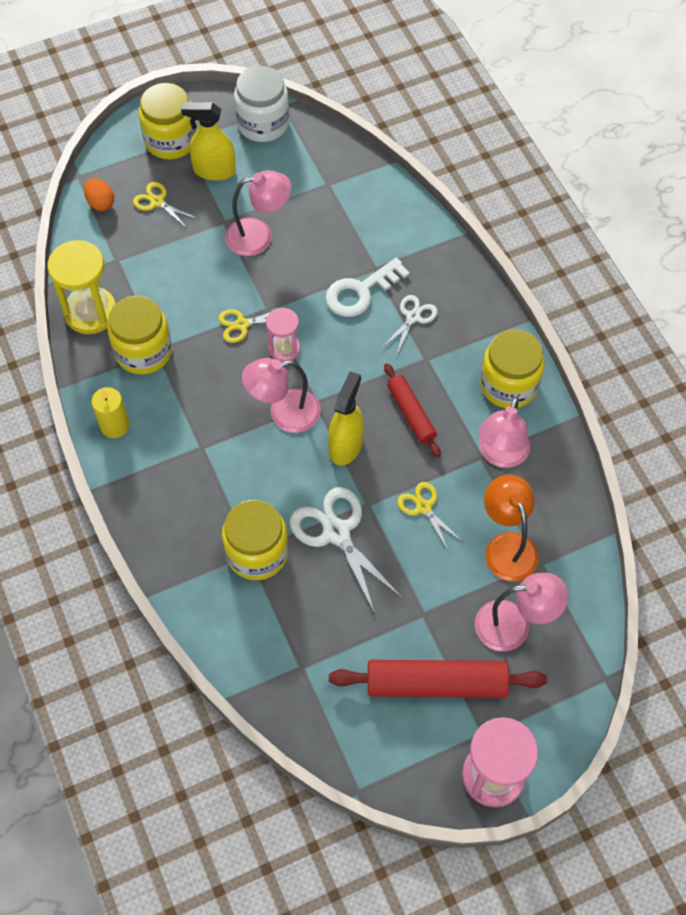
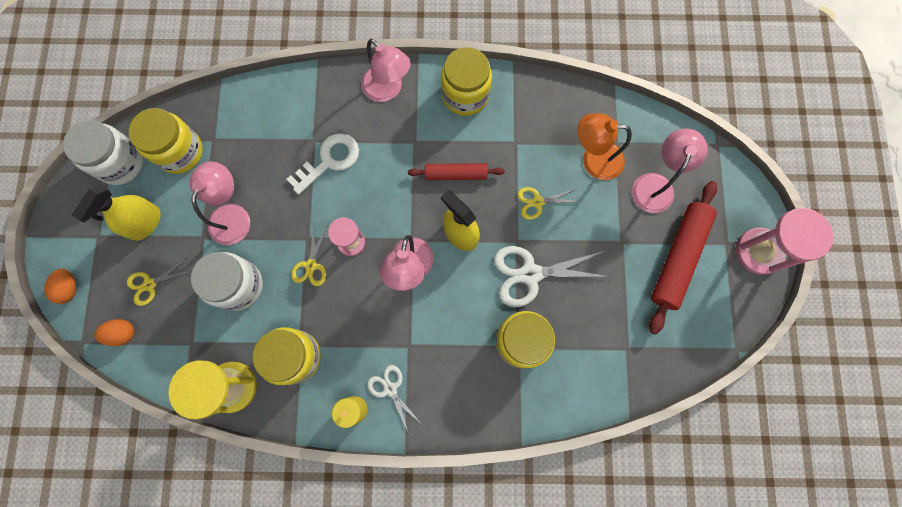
camera: 65 degrees left, 15 degrees up
(123, 143) = (69, 288): none -> orange egg
(171, 141) = (91, 246): yellow jar -> yellow jar (179, 152)
(191, 272) = (238, 285): none -> white jar
(361, 291) = (329, 161): white key -> white key turned 120 degrees counterclockwise
(413, 317) = (372, 133): white scissors -> white scissors (390, 389)
(500, 455) = (520, 128): pink lamp -> pink lamp (388, 90)

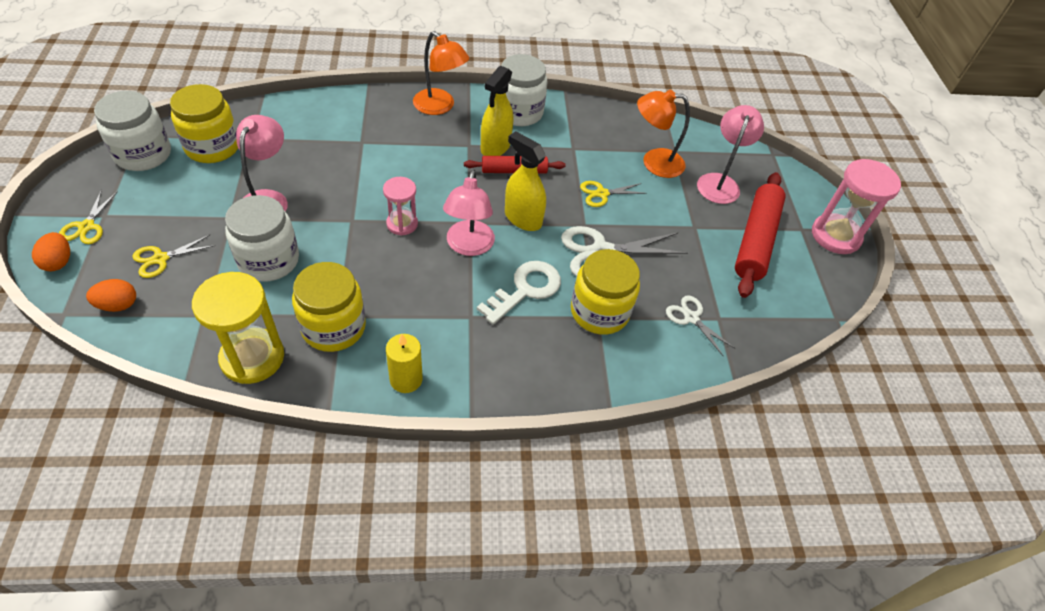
camera: 10 degrees left, 25 degrees down
(145, 223) = (164, 205): yellow spray bottle -> yellow spray bottle (495, 147)
(311, 265) = (356, 243): yellow scissors -> yellow scissors (87, 226)
(329, 161) = (378, 158): white key -> white key (525, 290)
(388, 90) = (440, 107): pink lamp -> orange lamp
(390, 389) = (450, 358): white scissors -> white scissors (691, 318)
(465, 95) = (519, 112): yellow jar -> white jar

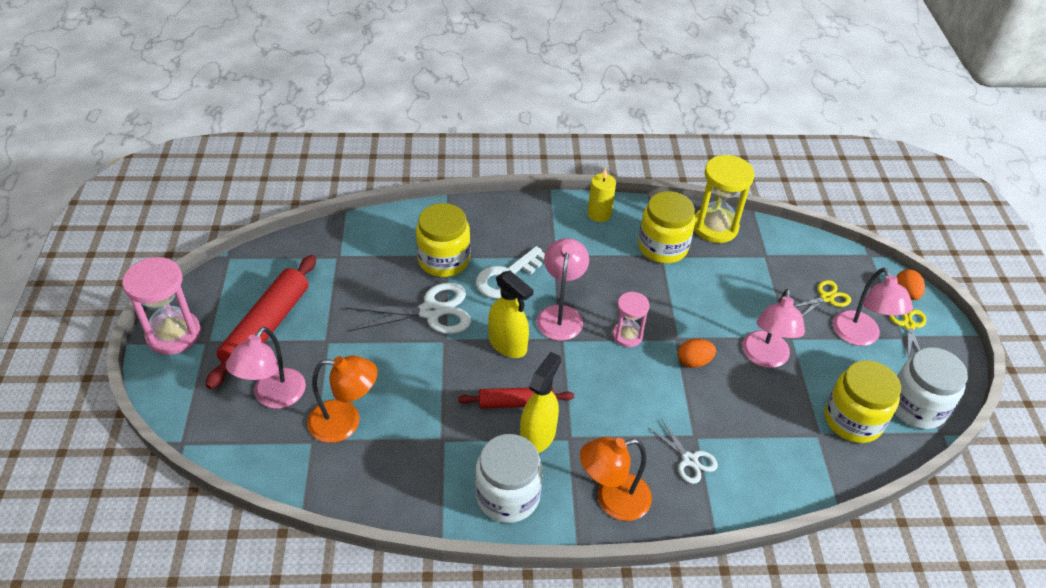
camera: 175 degrees left, 5 degrees down
(118, 305) = (834, 261): orange egg -> orange egg (694, 361)
(152, 216) = (860, 336): none -> pink lamp
(269, 260) = (736, 298): white jar -> none
(440, 107) = (612, 500): orange lamp -> orange lamp turned 60 degrees counterclockwise
(602, 194) = (418, 376): yellow scissors -> none
(691, 318) = (363, 256): white scissors -> white scissors (689, 460)

